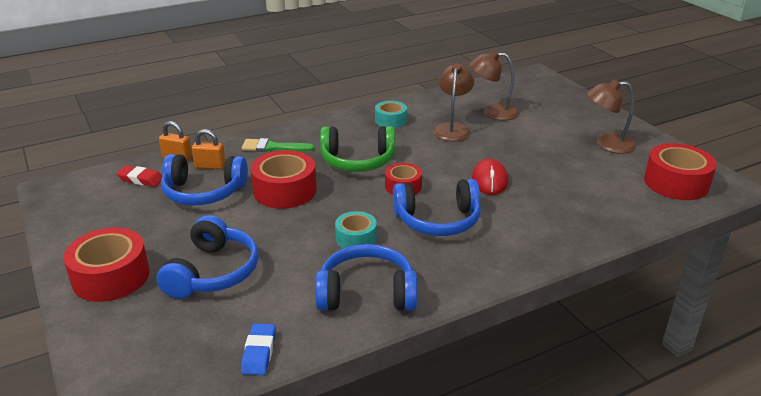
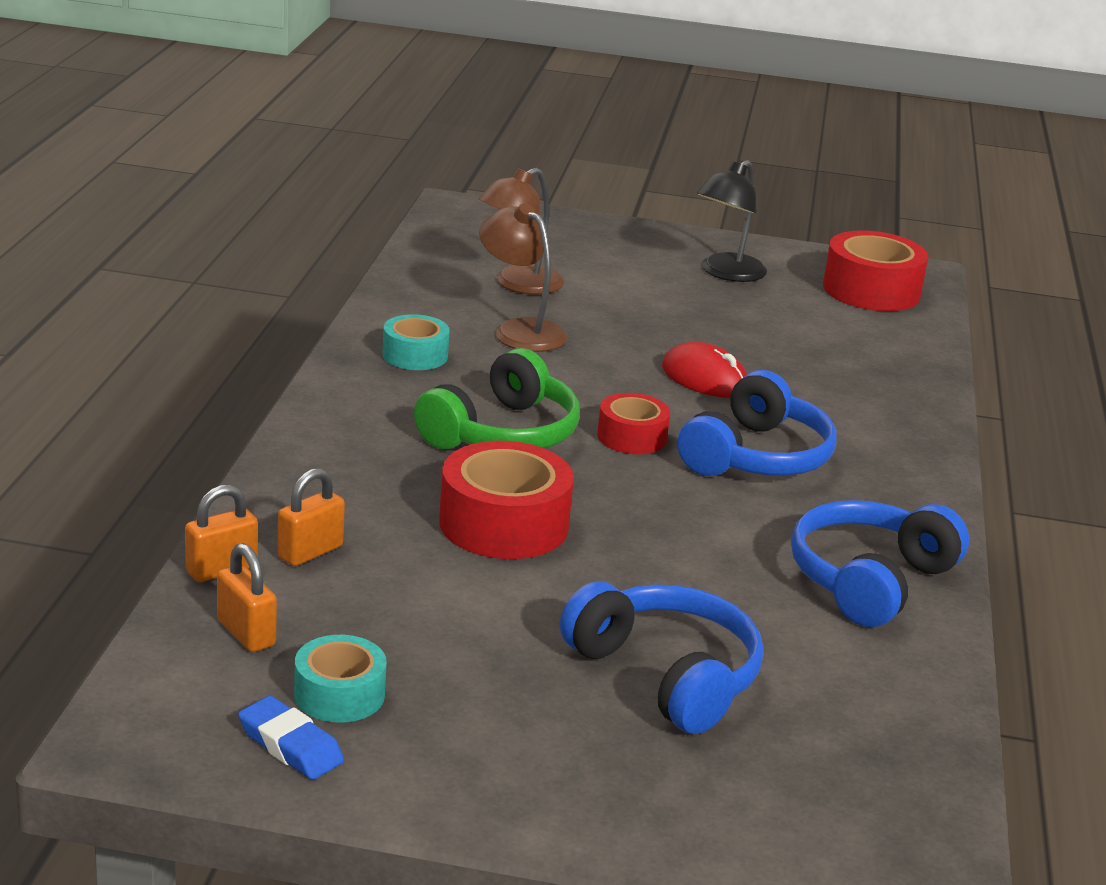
camera: 55 degrees left, 5 degrees down
(111, 276) = (557, 773): red tape -> none
(141, 179) = (246, 633): red eraser -> orange padlock
(203, 192) = (396, 591): blue headphones -> none
(259, 352) = (917, 714): blue eraser -> blue eraser (290, 745)
(273, 147) = (338, 475): green brush -> none
(356, 238) = (723, 529): turquoise tape -> turquoise tape (339, 694)
(607, 144) = (726, 273): brown lamp -> black lamp

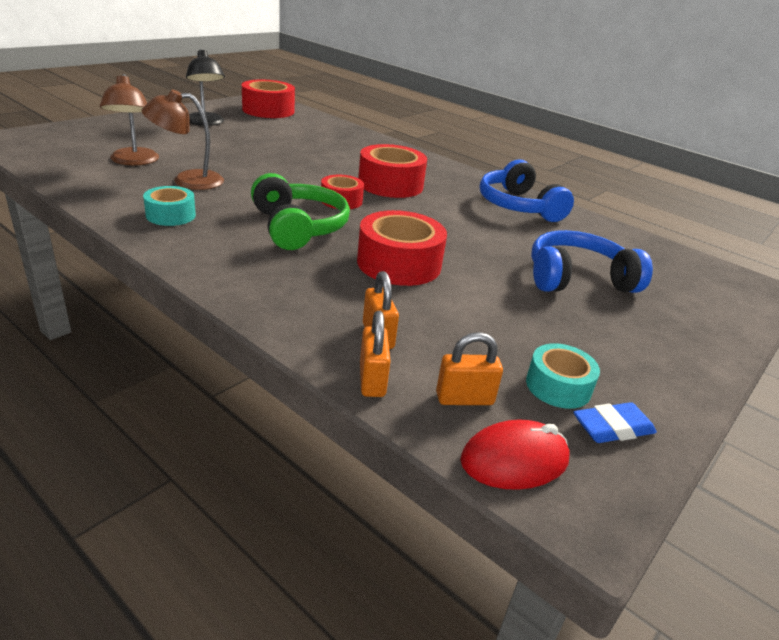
camera: 60 degrees left, 5 degrees up
(705, 378) = (303, 165): red mouse -> red mouse (514, 460)
(756, 456) = (390, 184): blue headphones -> red tape

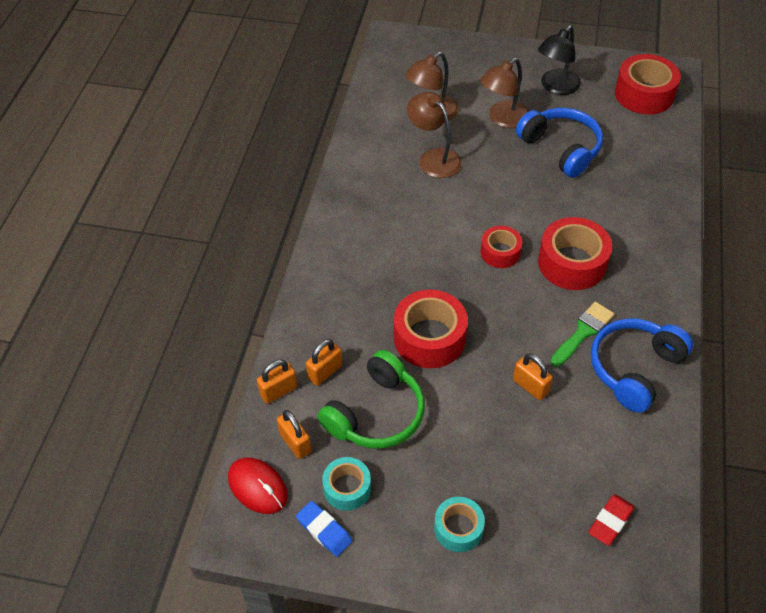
camera: 65 degrees right, 20 degrees up
(171, 215) = (374, 188): turquoise tape -> turquoise tape (458, 528)
(200, 146) = (503, 119): none -> brown lamp
(298, 227) = (426, 256): green headphones -> green headphones (376, 413)
(465, 207) = (583, 332): none -> green brush
(501, 245) = (530, 386): none -> orange padlock
(578, 279) = (520, 459): blue headphones -> blue headphones (561, 149)
(663, 269) = (610, 521): none -> red eraser

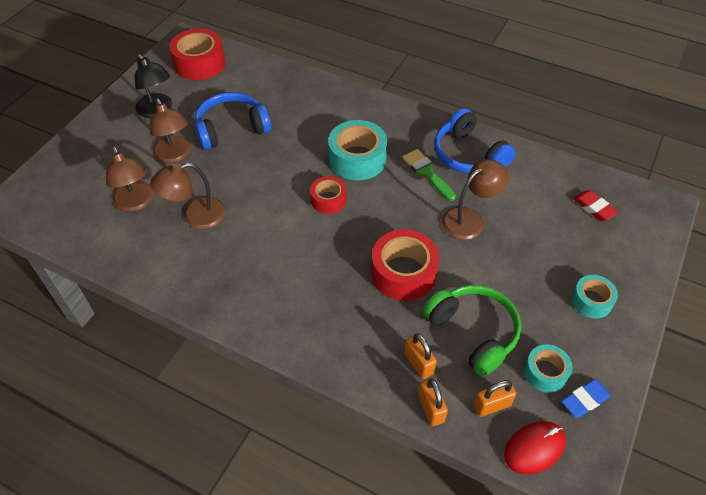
camera: 75 degrees left, 0 degrees up
(530, 386) = (469, 219): orange padlock -> brown lamp
(572, 263) = (357, 159): red tape -> turquoise tape

